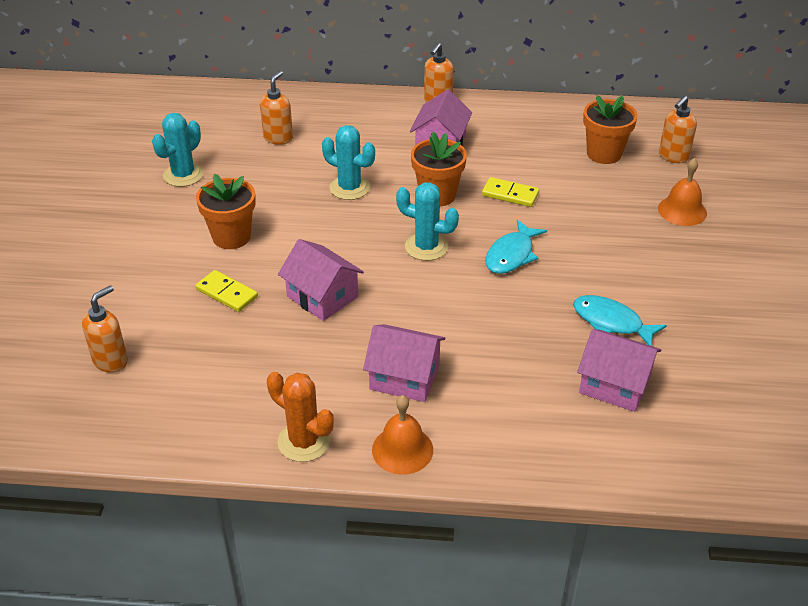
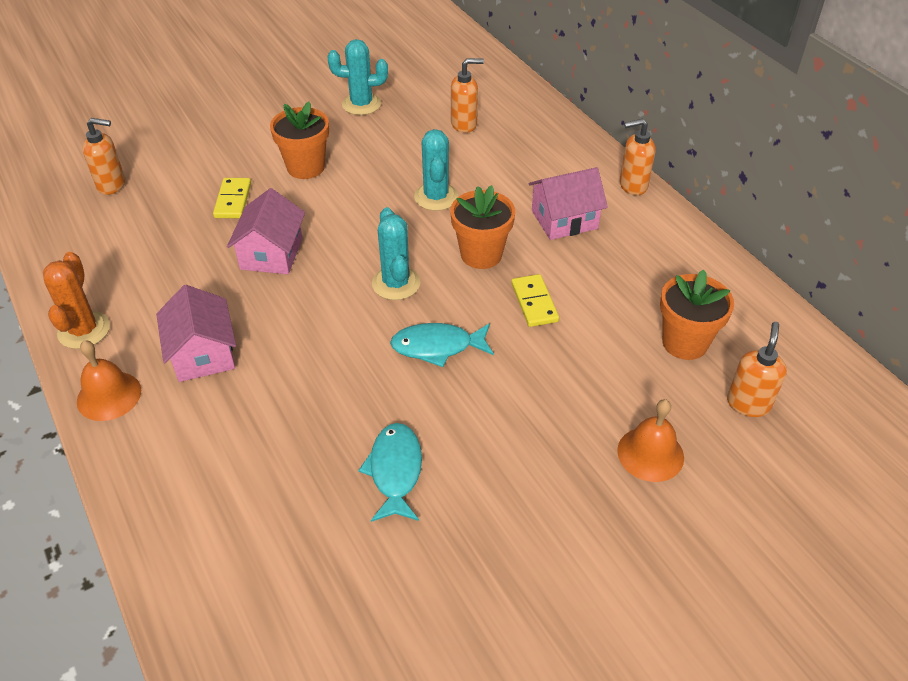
camera: 55 degrees right, 5 degrees up
(614, 384) = (298, 514): pink house -> none
(673, 156) = (748, 403): orange soap dispenser -> orange soap dispenser turned 105 degrees clockwise

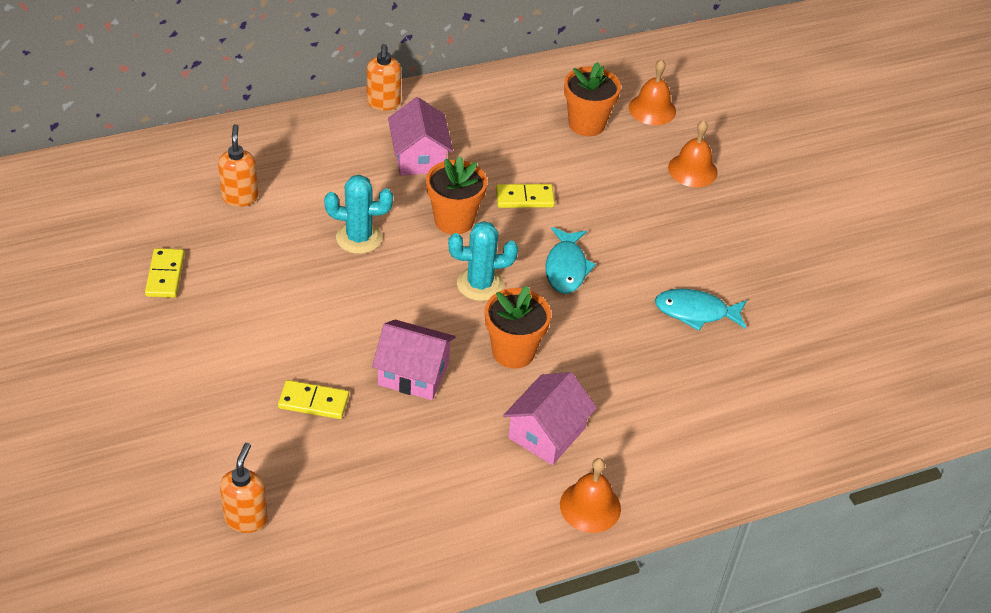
camera: 85 degrees left, 0 degrees up
(84, 330) = (497, 532): orange cactus -> none
(203, 353) = (547, 433): pink house -> pink house turned 45 degrees counterclockwise
(306, 167) = (273, 335): orange flower pot -> orange flower pot (513, 352)
(361, 104) = (165, 275): turquoise cactus -> yellow domino
(748, 403) = (652, 109): orange soap dispenser -> orange bell

